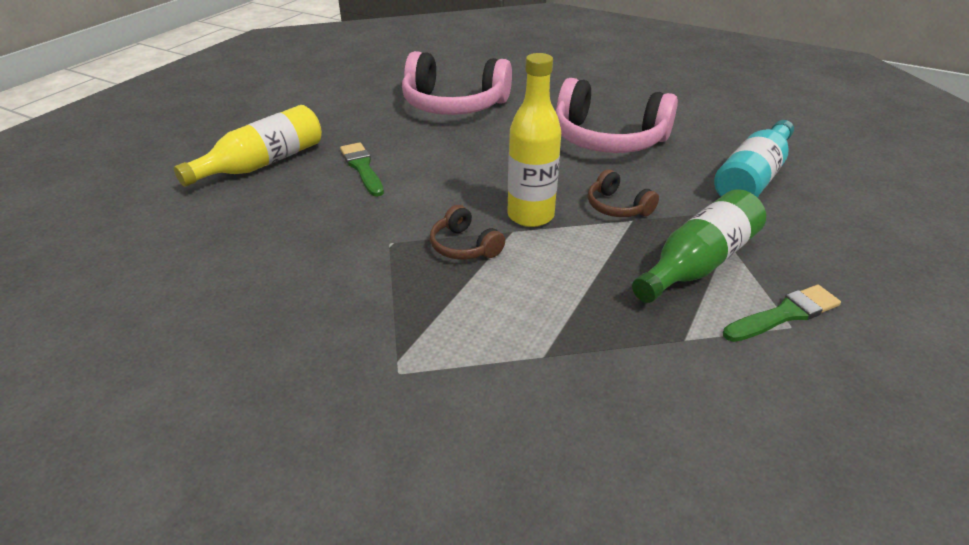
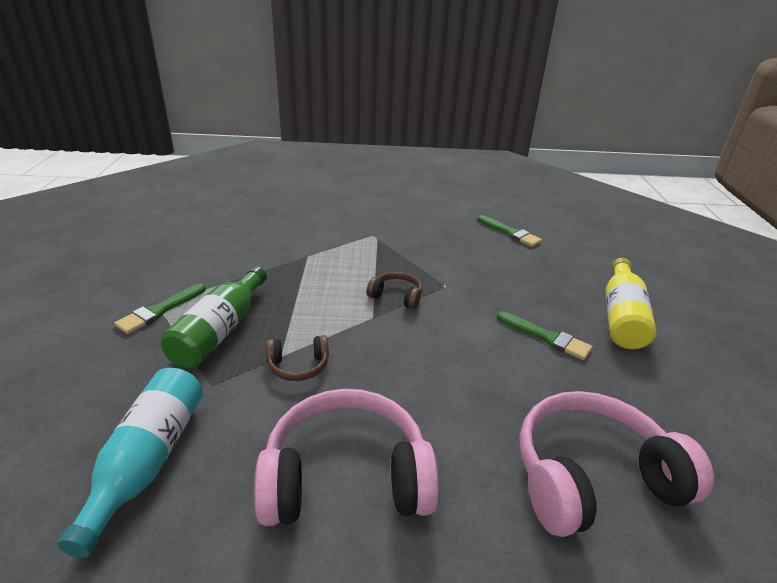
camera: 150 degrees right, 5 degrees down
(175, 300) = (510, 233): none -> green brush
(530, 216) = (368, 334): yellow bottle -> none
(617, 207) = (298, 366): brown headphones -> brown headphones turned 150 degrees clockwise

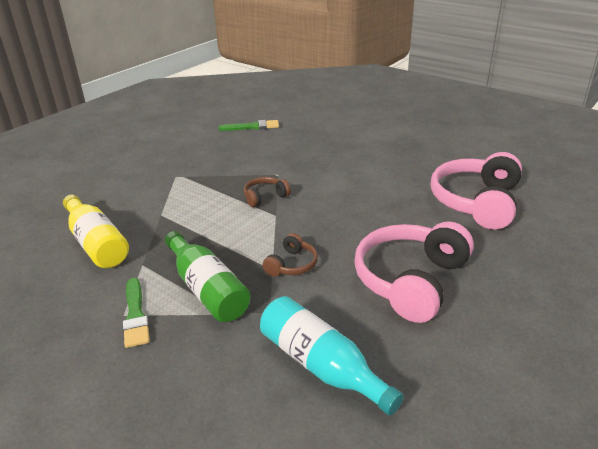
camera: 50 degrees left, 0 degrees up
(546, 337) = (367, 165): green brush -> none
(621, 316) = (375, 135): yellow bottle -> yellow bottle (96, 243)

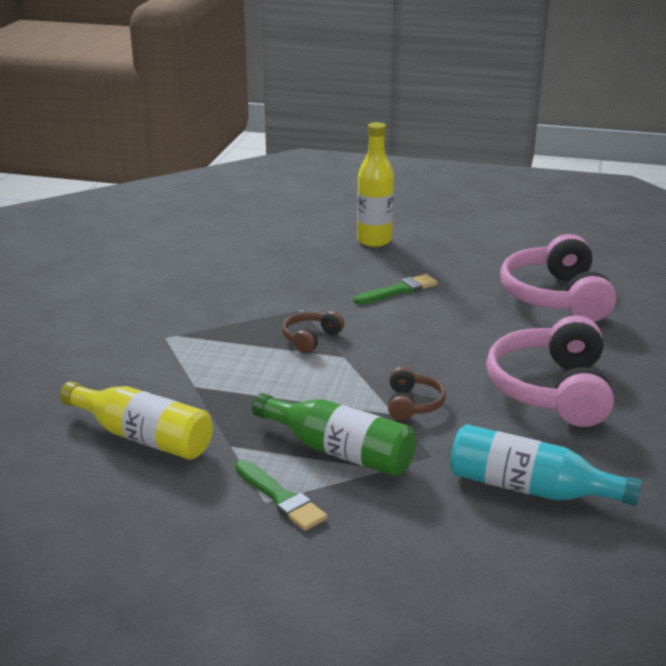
camera: 25 degrees left, 5 degrees down
(252, 127) = (209, 256): green brush -> green brush (398, 290)
(371, 134) = (374, 241): none -> yellow bottle

